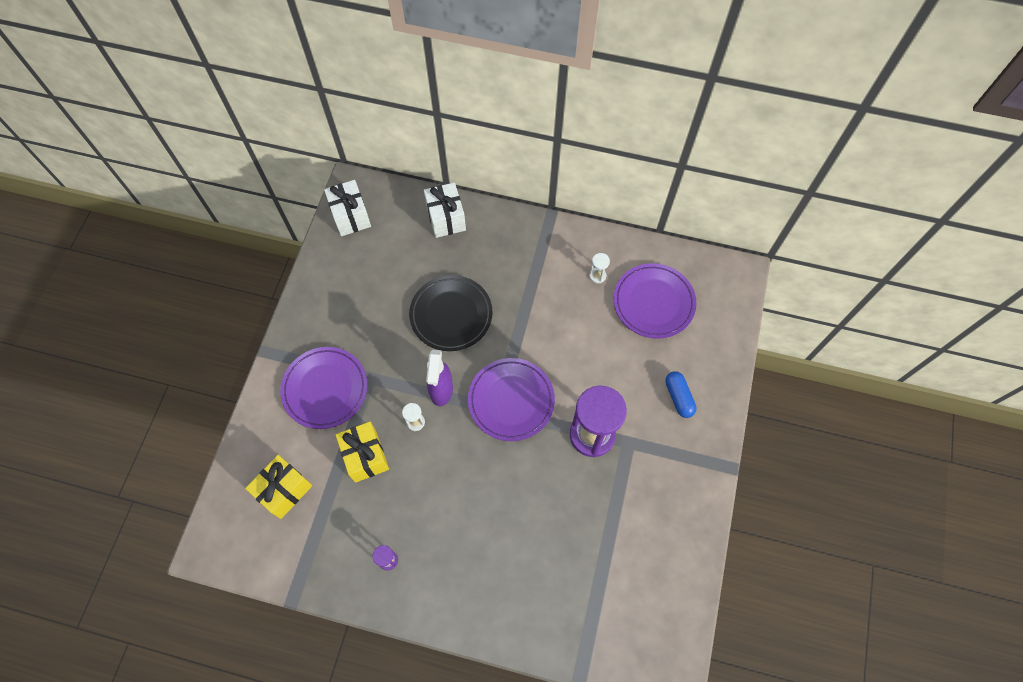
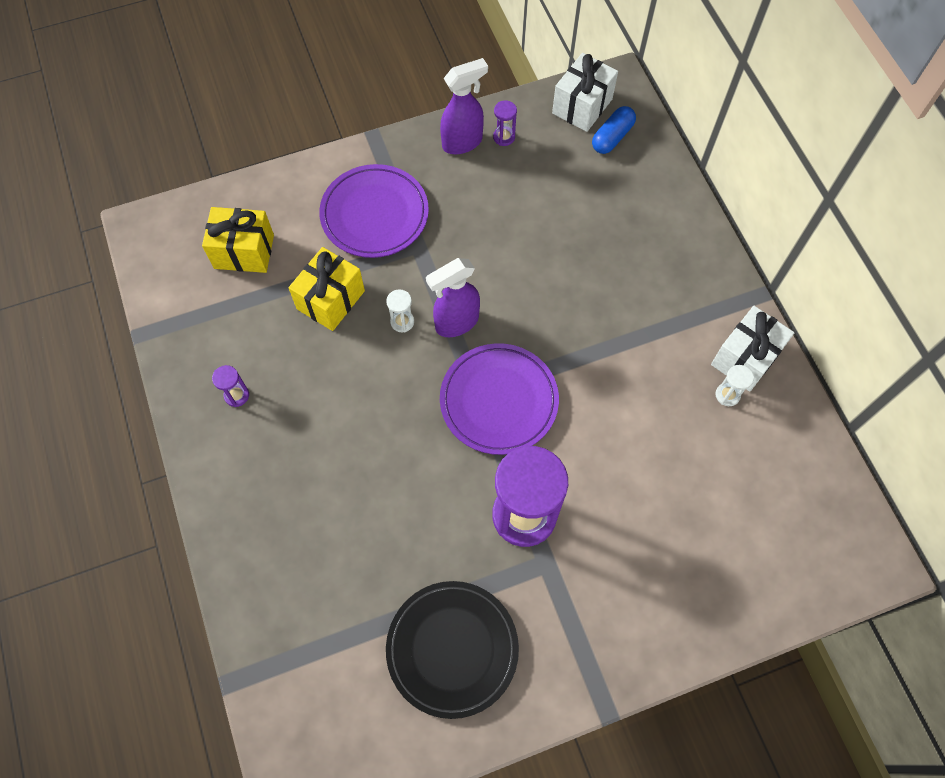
camera: 55 degrees right, 0 degrees up
(317, 301) = (463, 142): none -> purple spray bottle
(334, 275) = (504, 137): none -> purple hourglass
(446, 218) = (659, 194): white gift -> white gift (745, 358)
(451, 315) = (550, 274): black plate -> black plate (452, 649)
(653, 303) = (747, 481): purple plate -> none
(678, 397) = (648, 588): blue capsule -> blue capsule (612, 137)

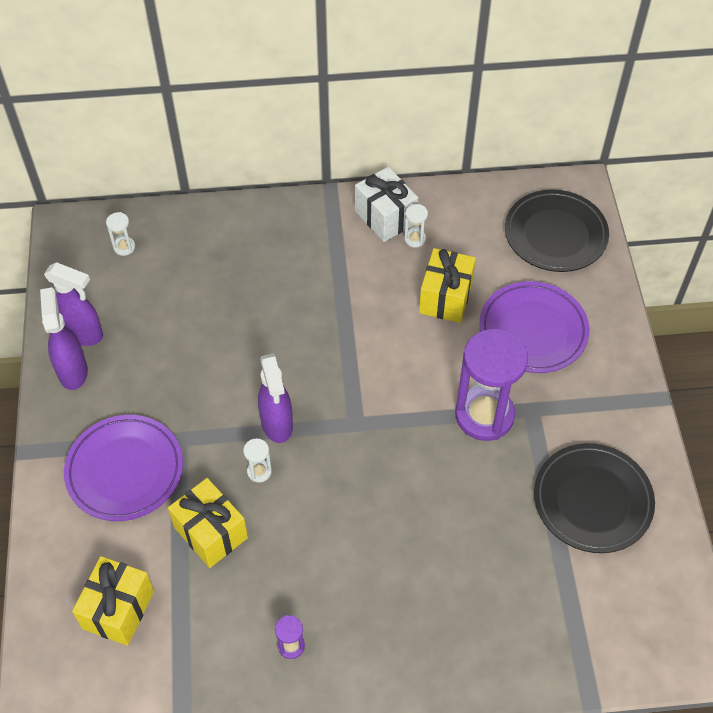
camera: 75 degrees left, 10 degrees down
(499, 401) = (369, 408): purple plate -> purple plate (533, 330)
(504, 137) = (83, 334): purple hourglass -> purple spray bottle
(582, 106) = (78, 261): white gift -> none
(612, 137) = (124, 247): blue capsule -> white hourglass
(660, 444) = (445, 298): none -> yellow gift
(796, 547) = (555, 234): none -> black plate

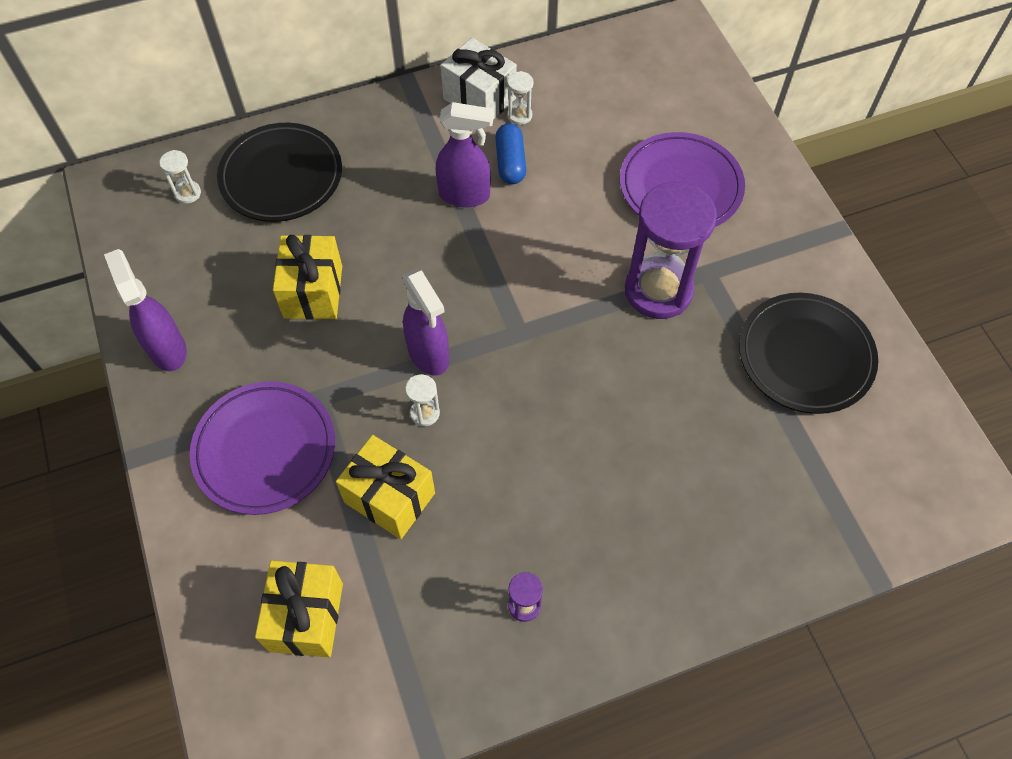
camera: 15 degrees left, 5 degrees up
(83, 334) = (167, 303): purple spray bottle -> purple spray bottle (465, 195)
(394, 278) = (510, 162): none -> blue capsule
(445, 298) = (574, 172): yellow gift -> yellow gift (313, 292)
(555, 234) = (670, 79): black plate -> black plate (281, 177)

